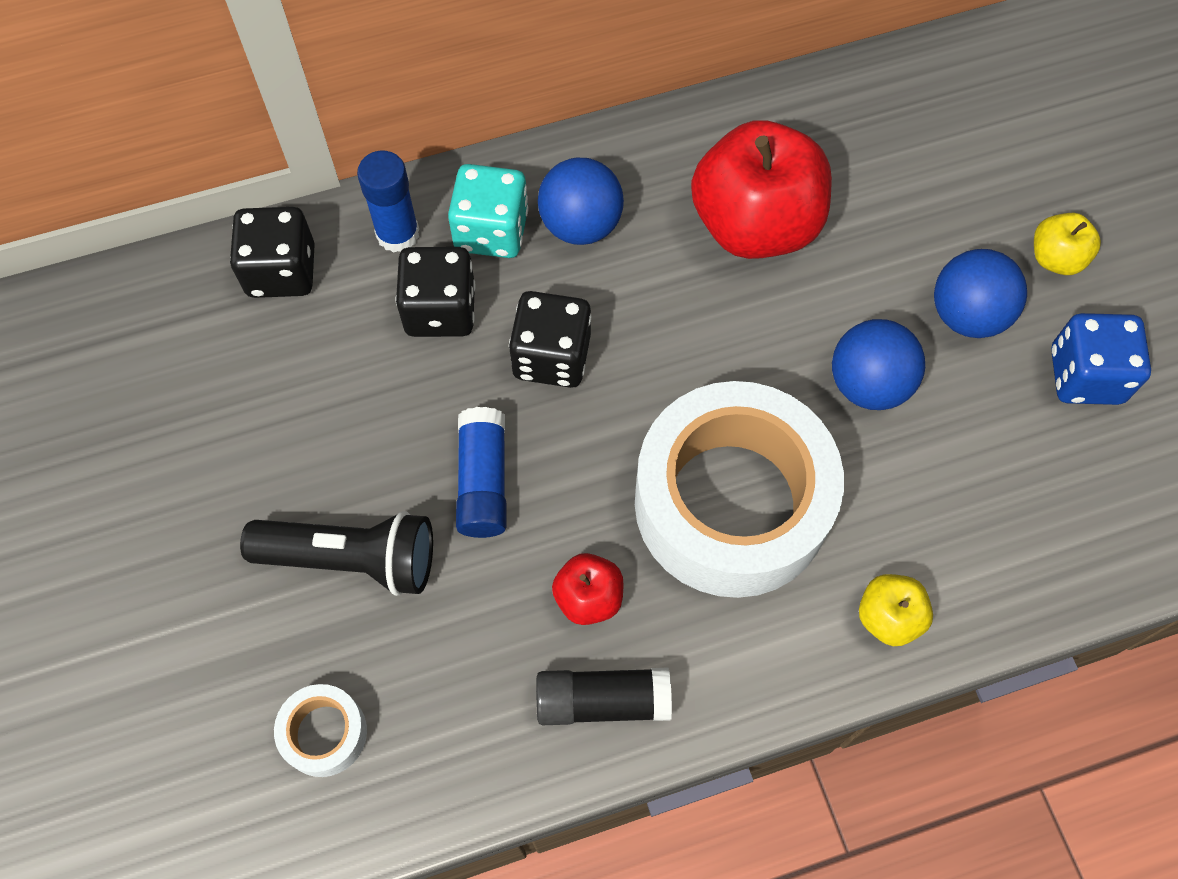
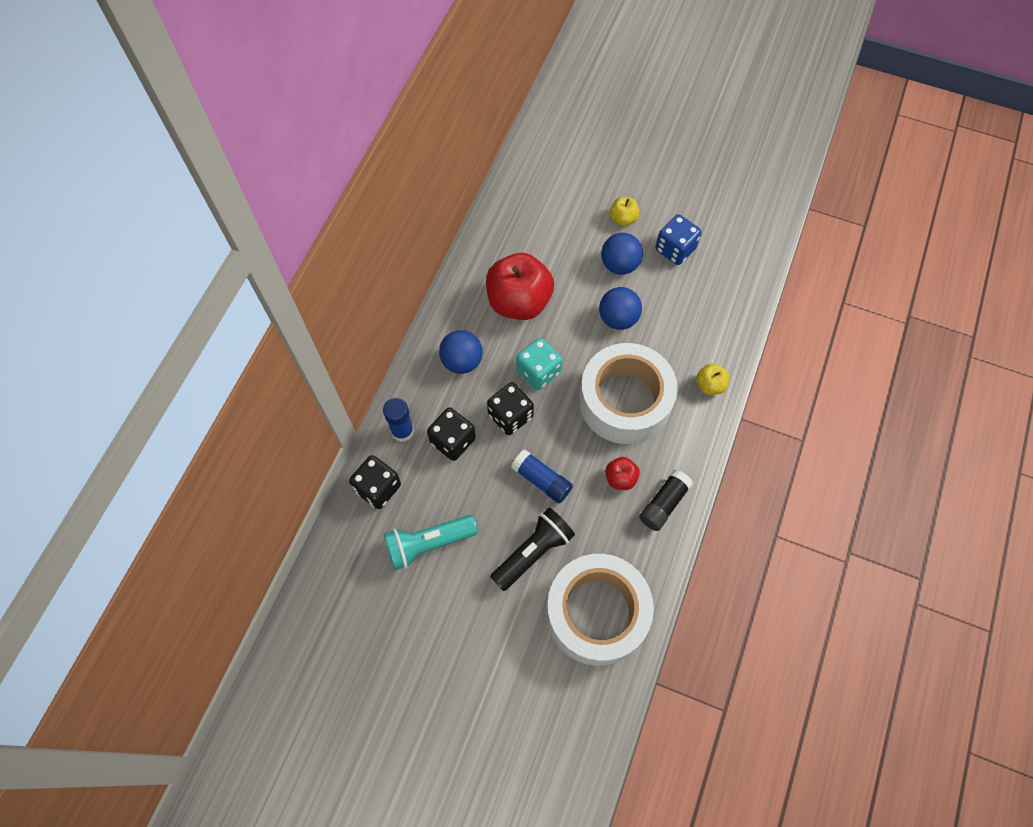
camera: 50 degrees left, 0 degrees up
(248, 402) = (428, 544): none -> turquoise flashlight
(324, 733) = (596, 613): white tape -> white tape, size x2.47
(491, 231) = (434, 395): turquoise dice -> turquoise dice (538, 371)

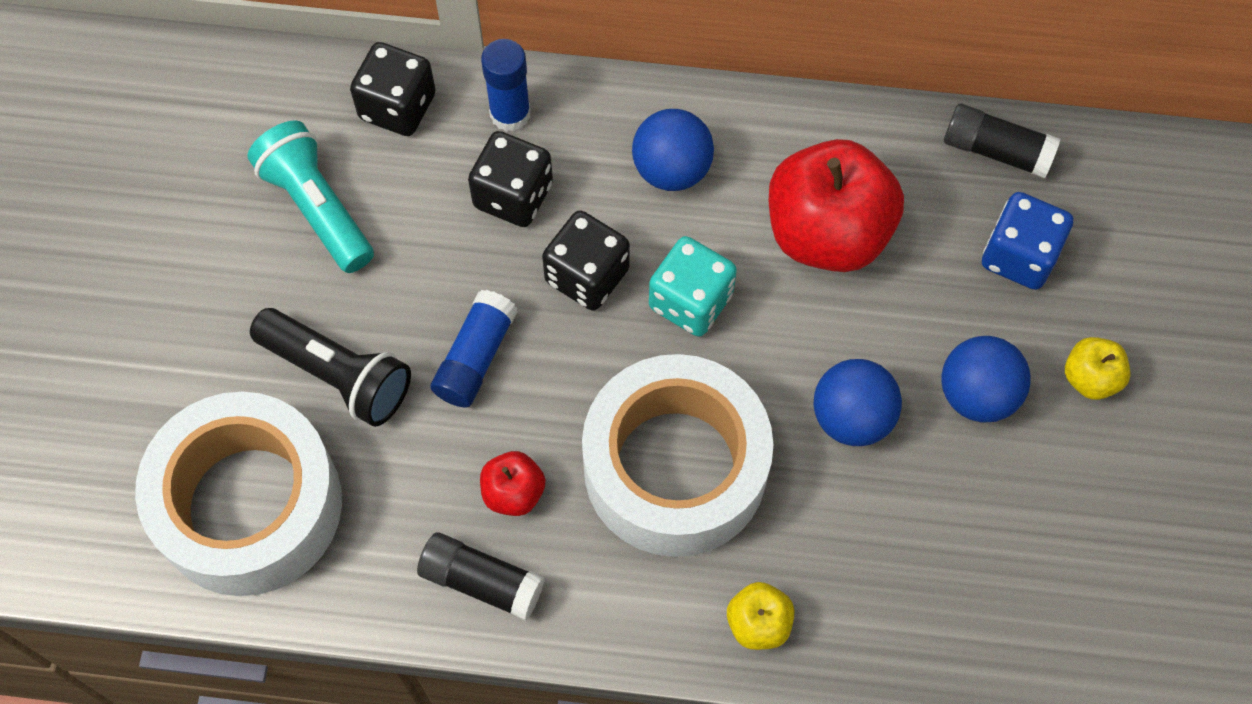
camera: 75 degrees right, 0 degrees up
(497, 219) = (996, 150): none -> black glue stick
(675, 249) = (1055, 495): blue dice -> blue dice (1019, 256)

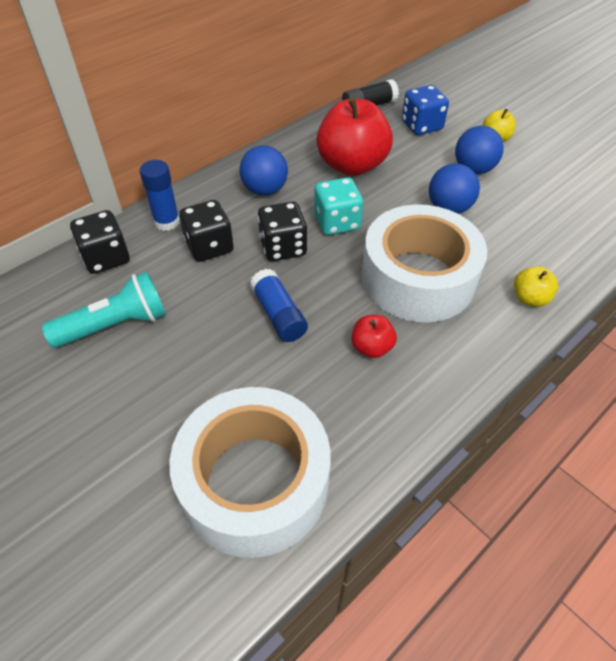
camera: 50 degrees left, 15 degrees down
(317, 208) = (115, 325): turquoise flashlight -> turquoise flashlight turned 150 degrees clockwise
(338, 375) = (221, 380): black flashlight -> none
(482, 581) = (411, 394): black glue stick -> none

